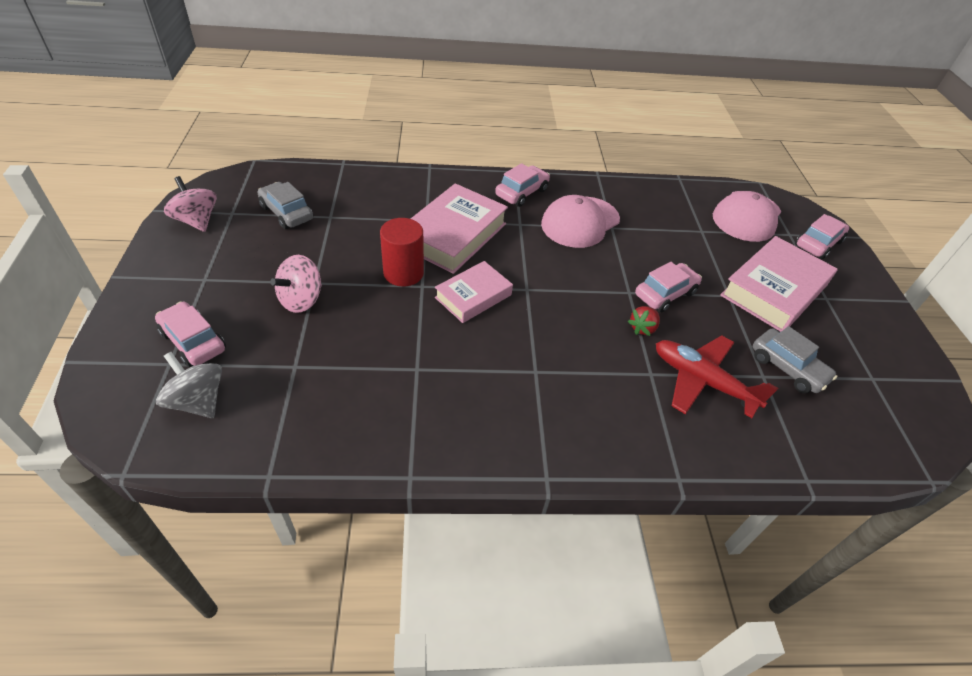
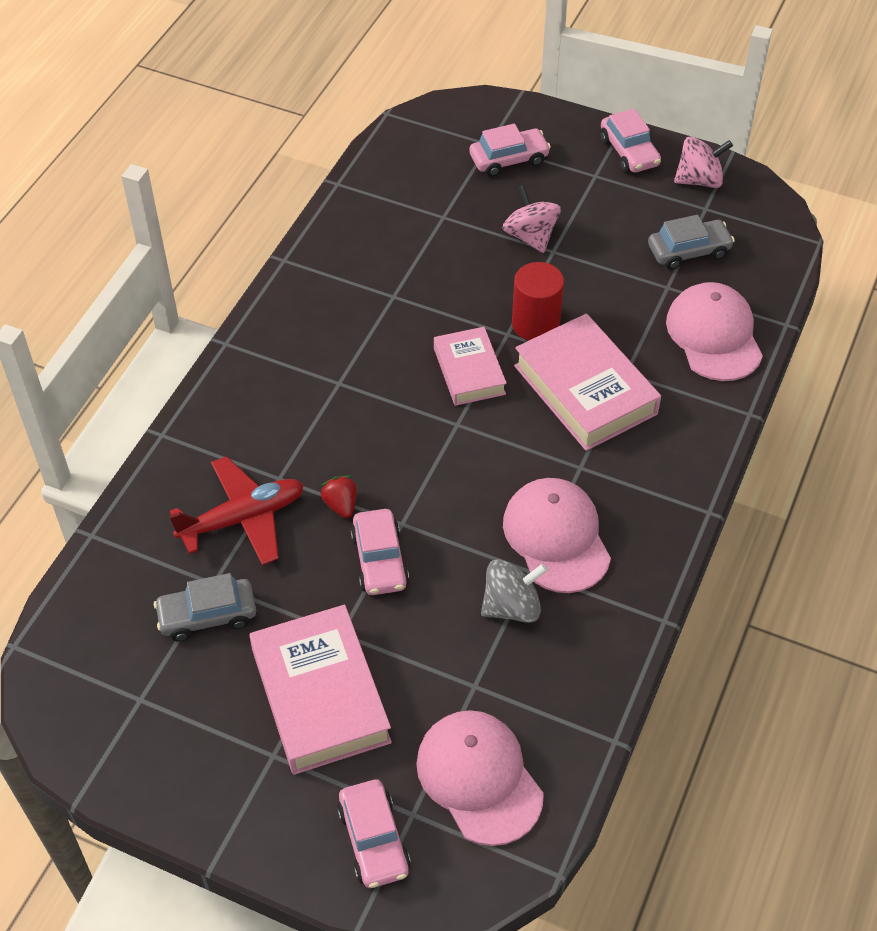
camera: 120 degrees right, 5 degrees up
(198, 401) = (436, 155): grey spinning top -> grey spinning top (512, 606)
(369, 189) = (714, 335): none -> pink cap
(521, 193) = (650, 498): pink car -> pink car (629, 152)

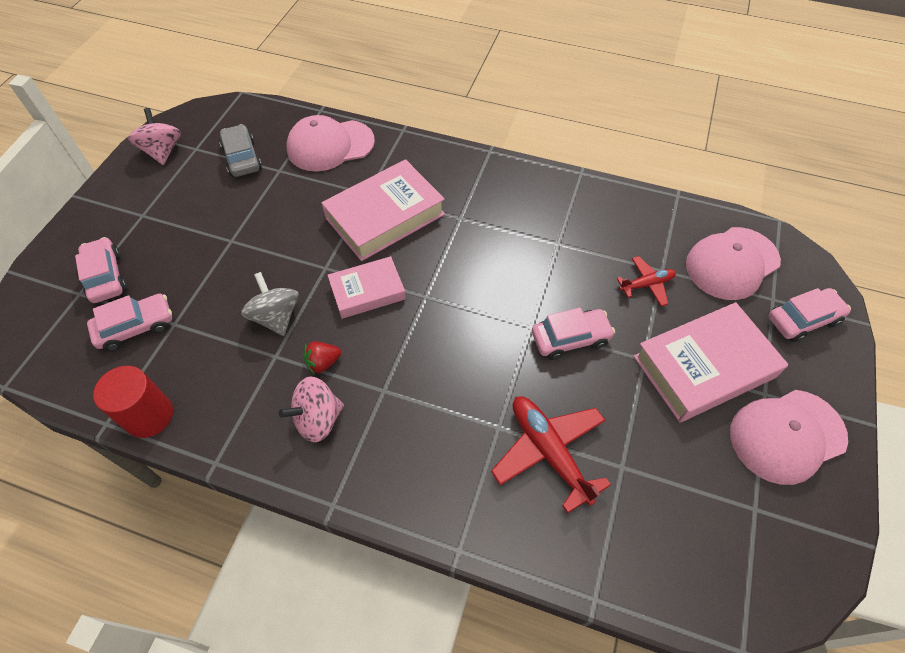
camera: 95 degrees left, 5 degrees up
(207, 616) = (657, 465): grey car -> none
(341, 505) = (520, 373): red strawberry -> red strawberry (323, 363)
(452, 660) = (646, 284): none -> red plane
(512, 606) = (591, 252): grey spinning top -> grey spinning top (276, 317)
(530, 236) = (211, 256): pink spinning top -> pink spinning top (318, 419)
(535, 324) = (315, 249): red cylinder -> red cylinder (149, 416)
(556, 537) = (526, 229): pink cap -> pink cap (786, 436)
(629, 152) = (118, 193): pink car -> pink car (136, 327)

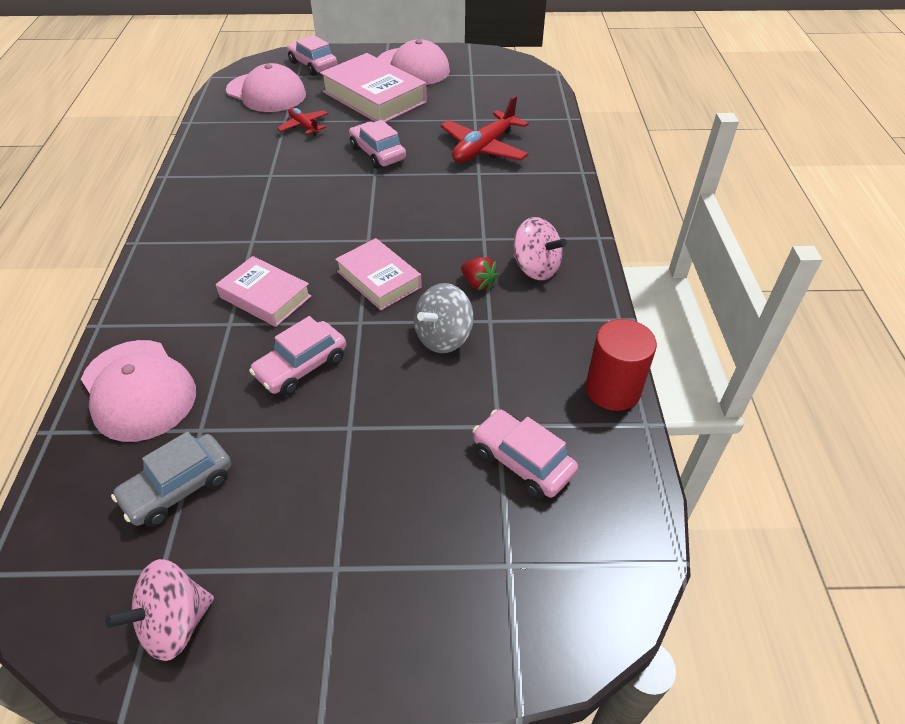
camera: 110 degrees left, 10 degrees down
(106, 277) = (466, 546): pink car -> pink car (301, 367)
(385, 216) = (265, 297): pink book -> pink book, size x0.61

